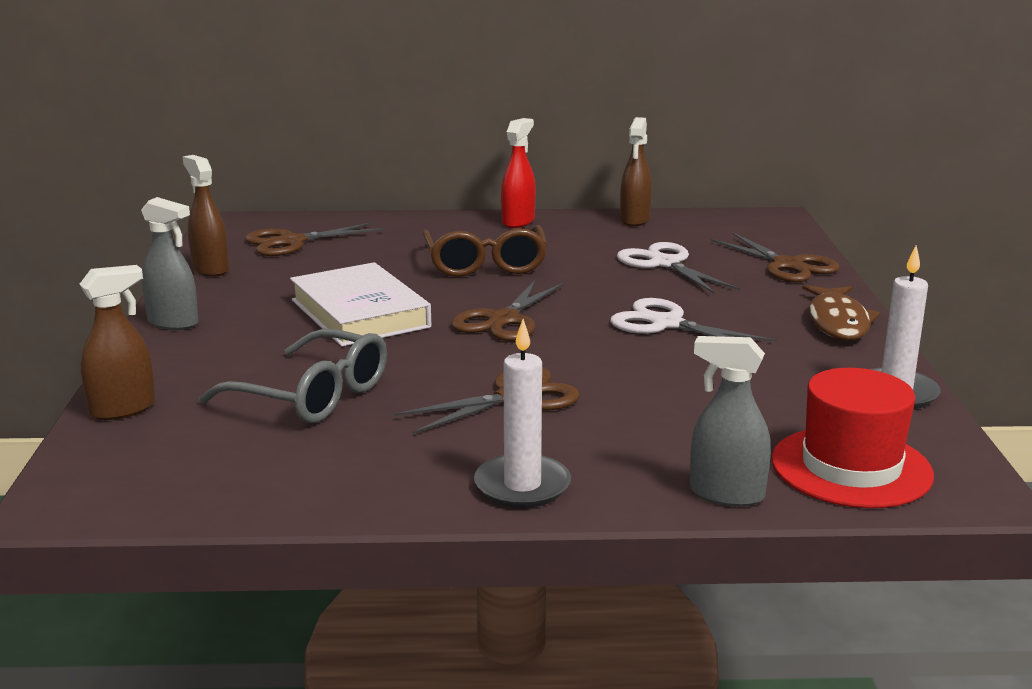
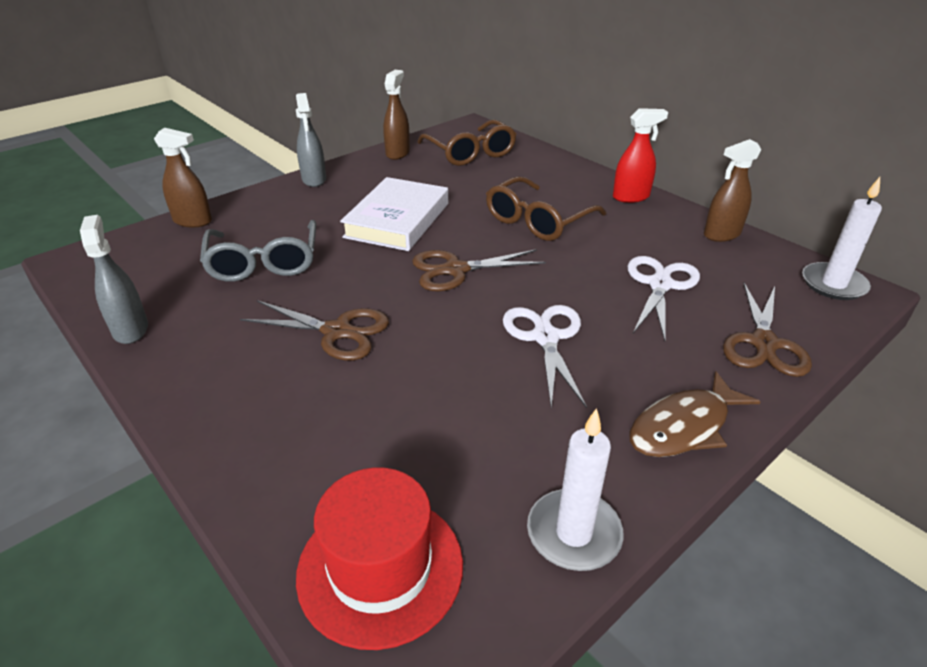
camera: 50 degrees right, 15 degrees up
(291, 242) = (470, 153): brown scissors -> brown glasses
(522, 486) = (203, 398): white candle -> white candle (833, 284)
(726, 494) = (265, 507): grey spray bottle -> grey spray bottle (130, 329)

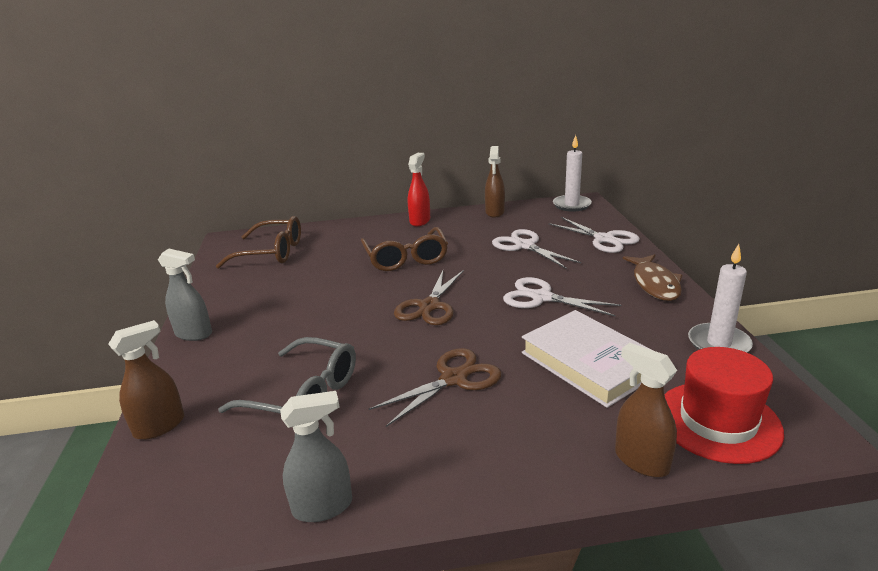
camera: 55 degrees left, 10 degrees down
(130, 329) = (323, 507): grey spray bottle -> grey spray bottle turned 150 degrees clockwise
(397, 220) = (327, 311): white book -> white book (589, 363)
(398, 153) = (217, 282): brown spray bottle -> brown spray bottle (641, 461)
(764, 343) = (604, 239): brown scissors -> white scissors

